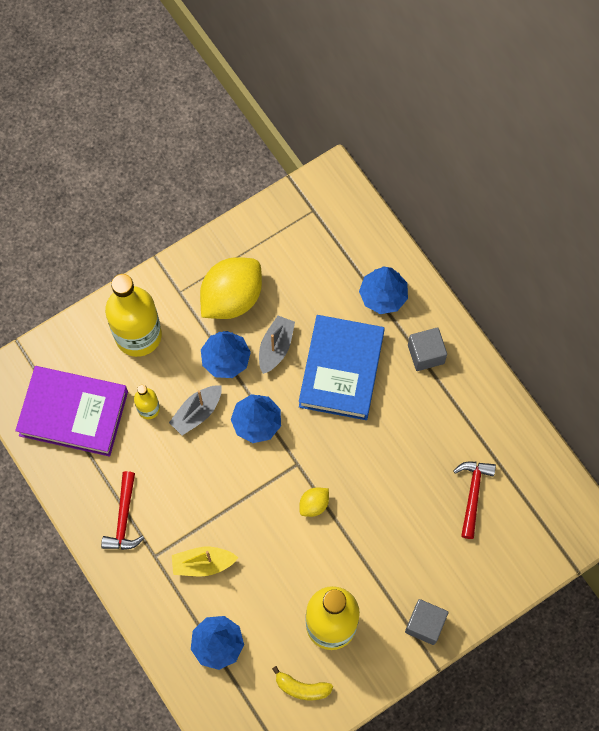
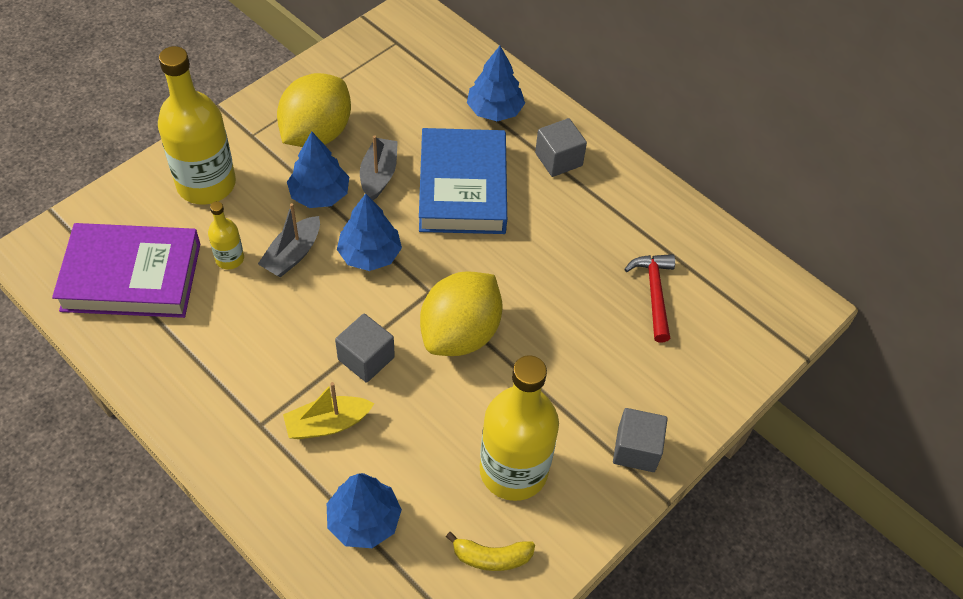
camera: 15 degrees left, 15 degrees down
(124, 518) = (212, 386): red hammer -> none
(239, 514) = (366, 358): none -> grey cube
(314, 505) = (460, 333): yellow lemon -> yellow lemon, size x2.19

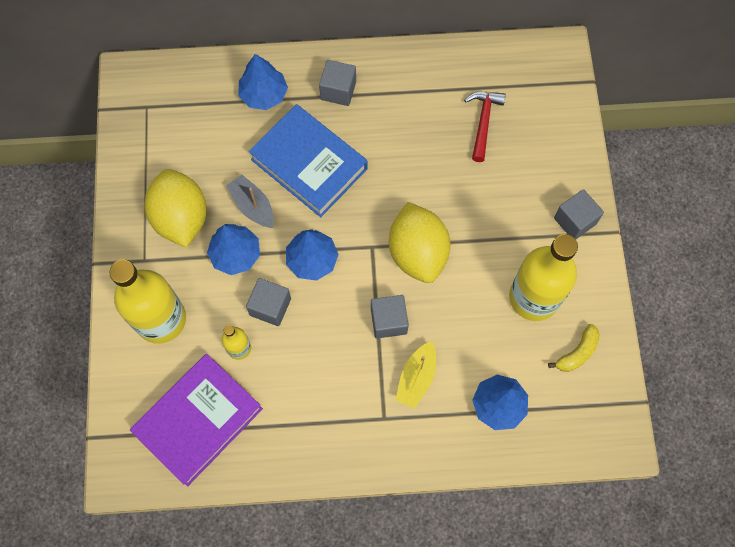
camera: 45 degrees left, 15 degrees up
(292, 254) = (270, 307): grey boat -> grey cube
(654, 293) = (483, 122): red hammer -> red hammer turned 60 degrees clockwise

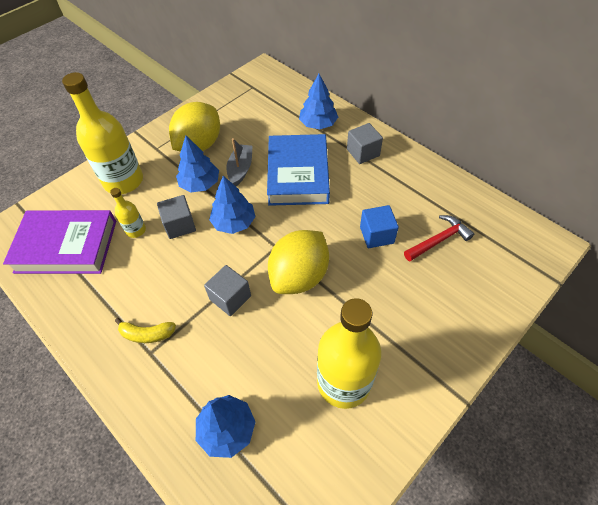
camera: 50 degrees right, 15 degrees down
(416, 378) = (200, 350): yellow boat -> none
(435, 161) = (376, 235): none -> blue cube
(575, 221) = (438, 361): grey cube -> none
(577, 352) = (329, 458): yellow banana -> yellow banana (147, 334)

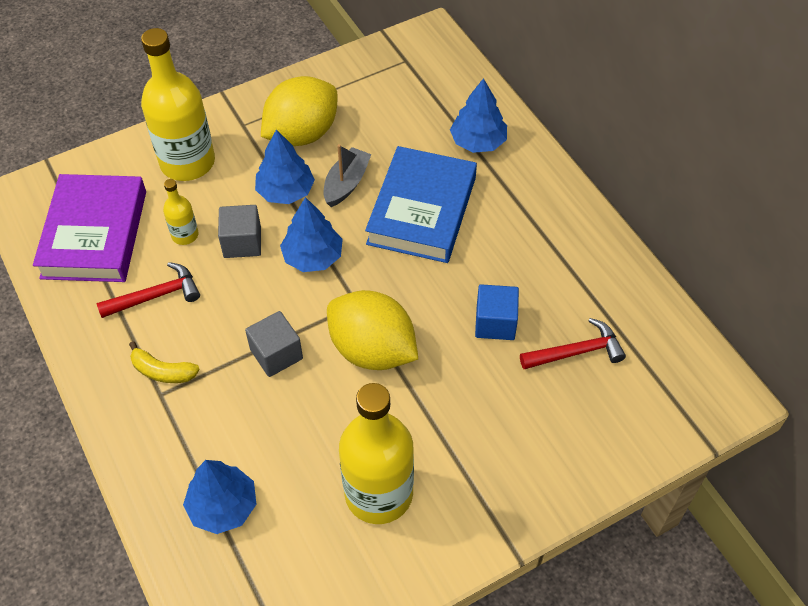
camera: 15 degrees right, 0 degrees up
(66, 246) = (94, 234): purple book -> purple book turned 75 degrees clockwise
(126, 279) = (156, 295): none -> red hammer
(299, 276) = (372, 350): yellow lemon -> yellow lemon turned 75 degrees clockwise
(363, 152) = (525, 201): grey cube -> none

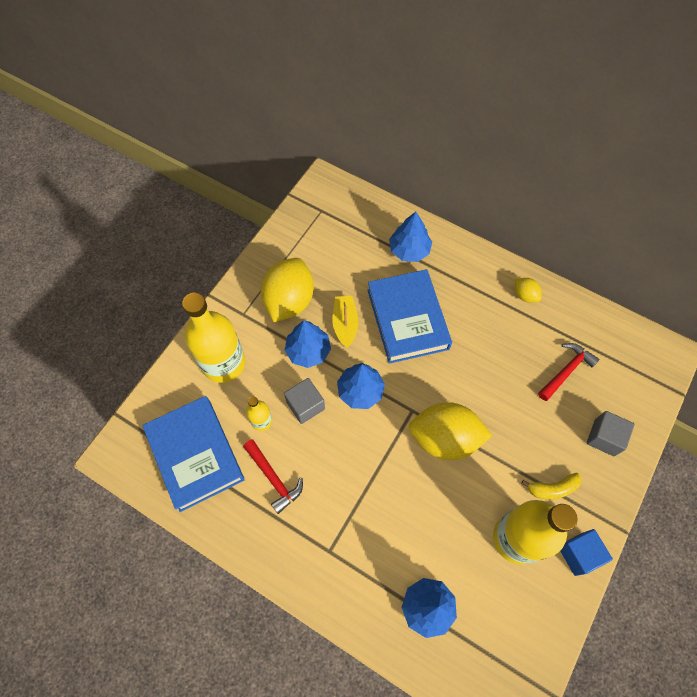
camera: 30 degrees left, 10 degrees up
(94, 234) = (195, 455): purple book -> blue book
(156, 295) = (274, 478): red hammer -> red hammer turned 105 degrees clockwise
(163, 371) = (319, 533): yellow banana -> yellow banana (552, 488)
(276, 354) = (385, 476): grey cube -> grey cube (604, 437)
(346, 183) = (345, 324): grey boat -> yellow boat
(495, 323) = (506, 377): blue cube -> blue cube (578, 554)
(585, 249) = (525, 295): none -> yellow lemon

